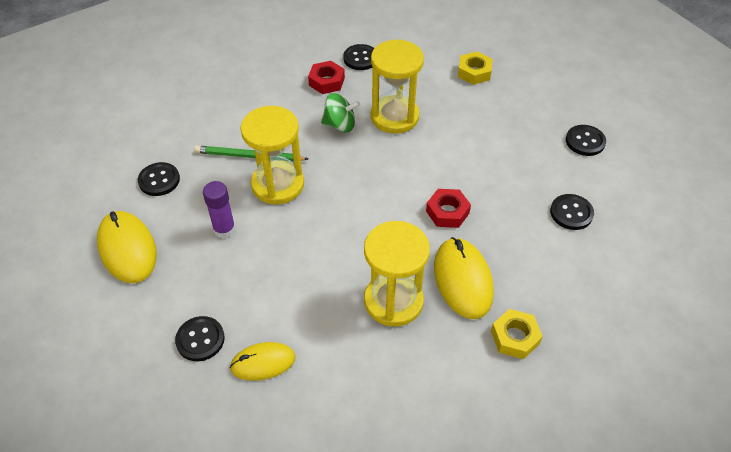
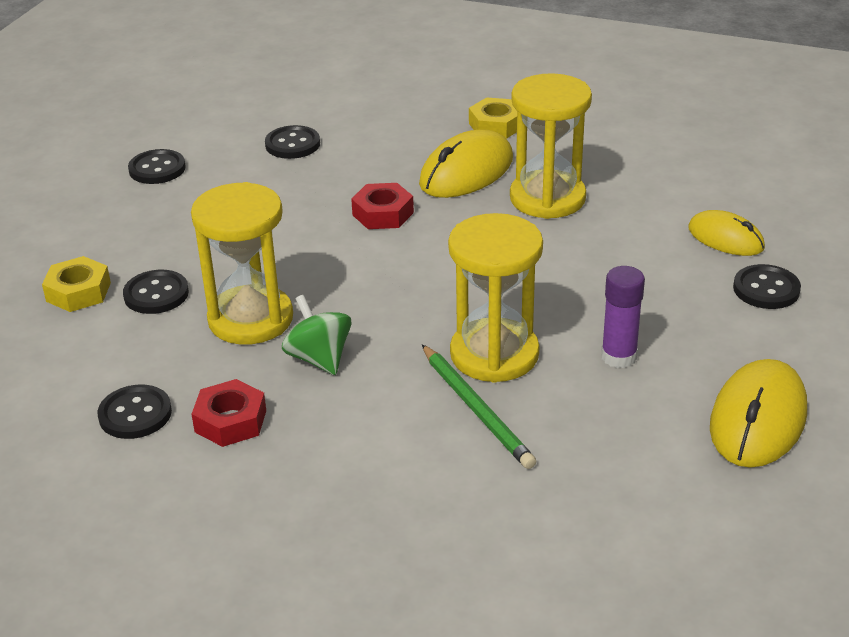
camera: 125 degrees left, 15 degrees down
(159, 180) = (626, 470): black button -> black button (156, 294)

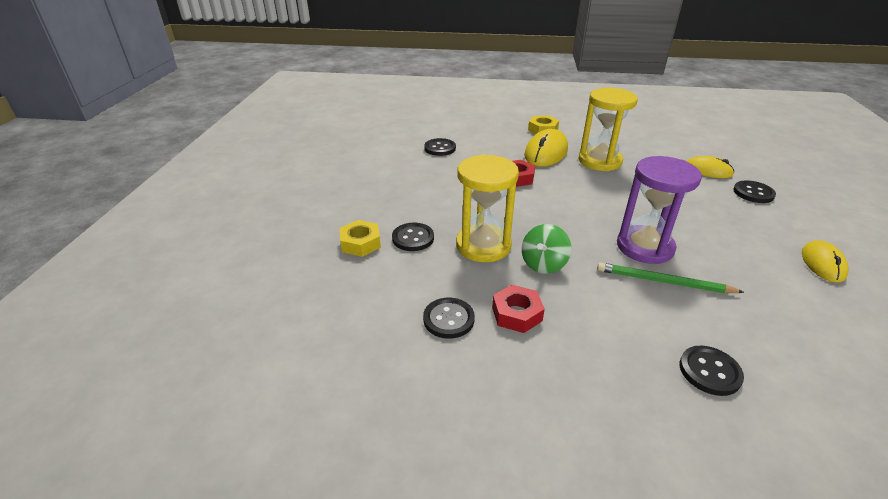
camera: 15 degrees left, 0 degrees up
(157, 169) = (368, 168): black button -> black button (709, 371)
(319, 358) = (543, 264): green spinning top -> green spinning top turned 105 degrees counterclockwise
(476, 409) = (663, 282): green pencil -> green pencil turned 150 degrees clockwise
(494, 354) = (644, 247): yellow hourglass -> purple hourglass
(619, 357) = (714, 239): purple glue stick -> none
(758, 419) = (822, 264): yellow mouse -> yellow mouse, size x0.64

